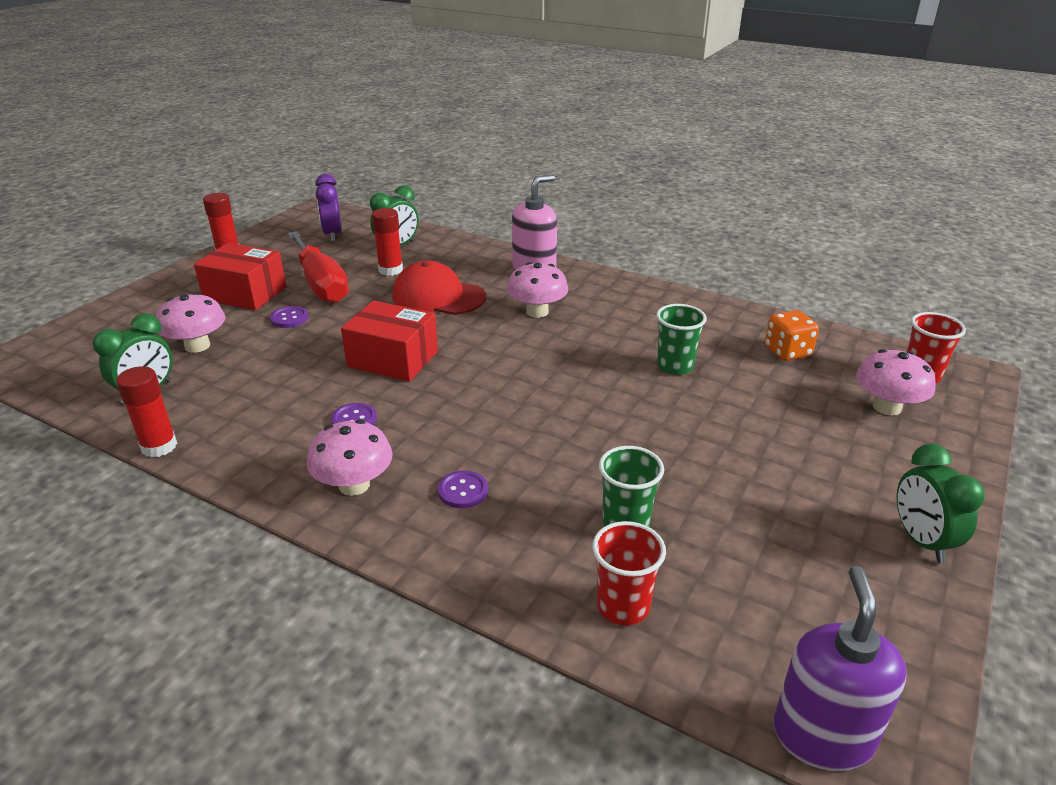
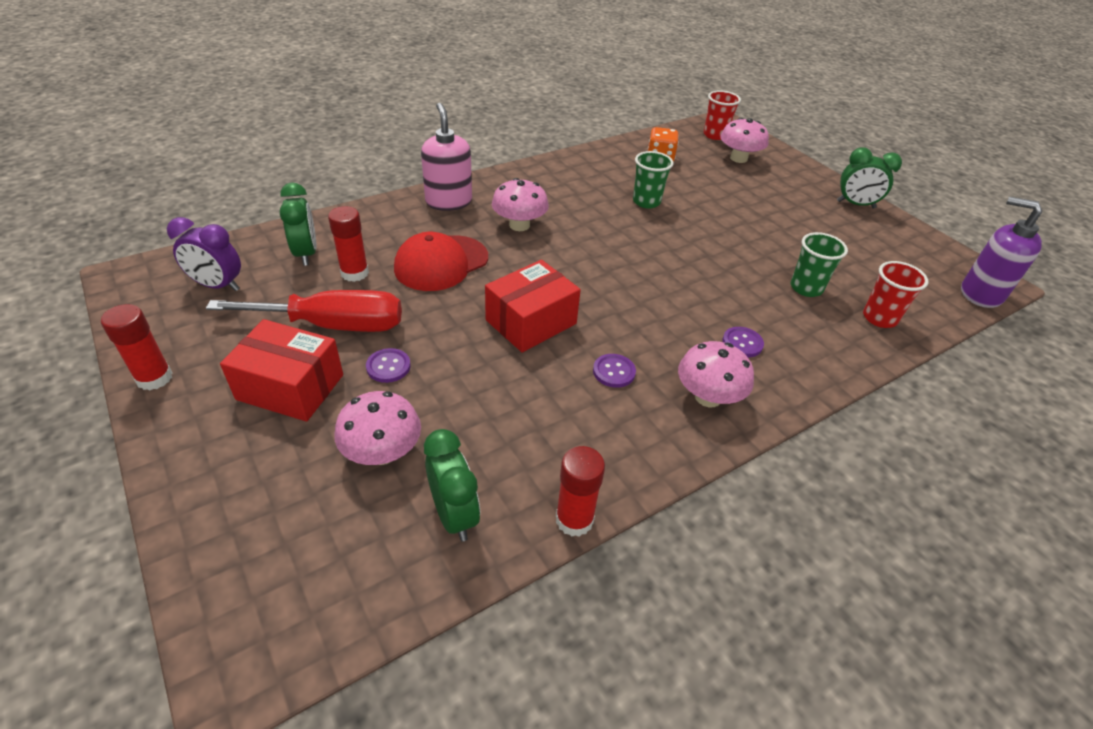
camera: 65 degrees left, 10 degrees up
(245, 293) = (290, 387): red box -> red box turned 60 degrees clockwise

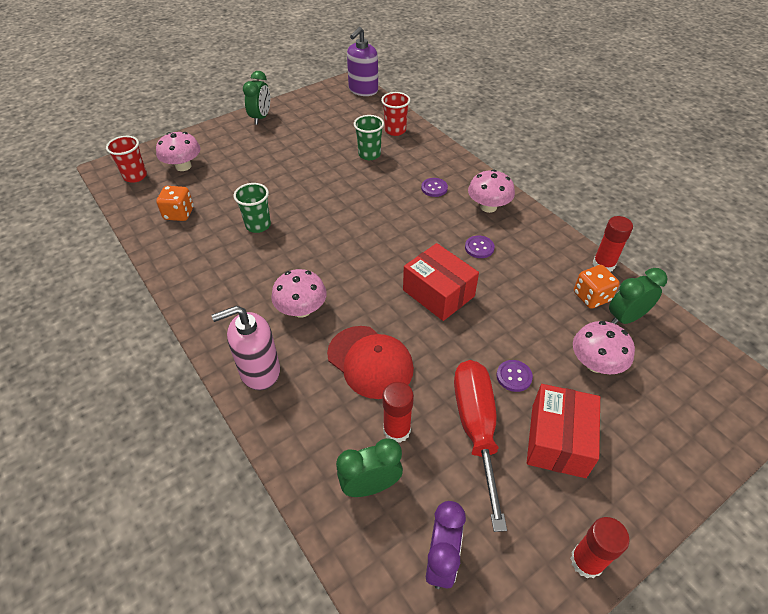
camera: 90 degrees left, 5 degrees up
(504, 481) = (591, 297): none -> orange dice

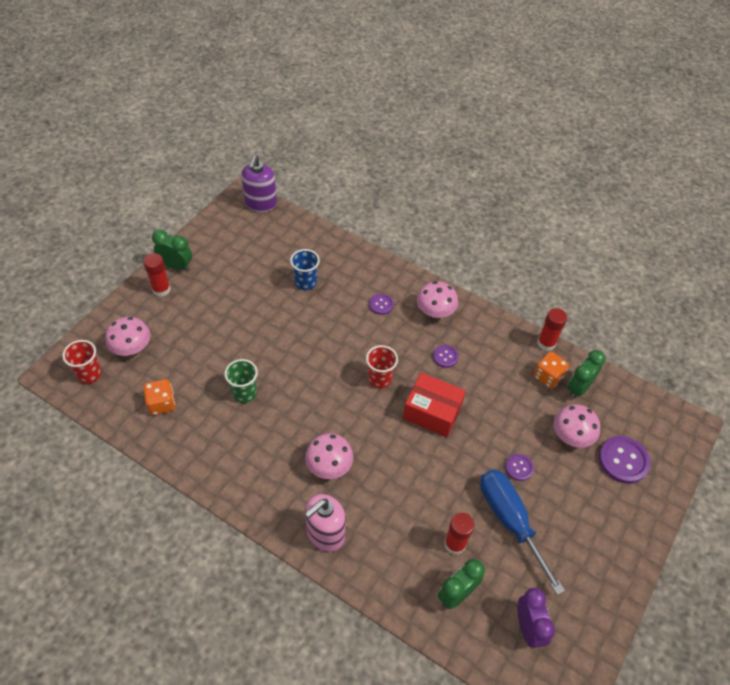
camera: 25 degrees left, 5 degrees up
(261, 118) = (176, 266): green clock -> green clock turned 60 degrees counterclockwise
(369, 154) = (305, 282): green cup -> blue cup
(370, 361) = (408, 494): red cap -> none
(395, 130) = (316, 247): red cup -> red cup (379, 379)
(476, 428) = (510, 520): red screwdriver -> blue screwdriver
(558, 440) = (568, 508): red box -> none
(586, 561) = (617, 590): red glue stick -> red glue stick (161, 289)
(655, 410) = (623, 460): none -> purple button

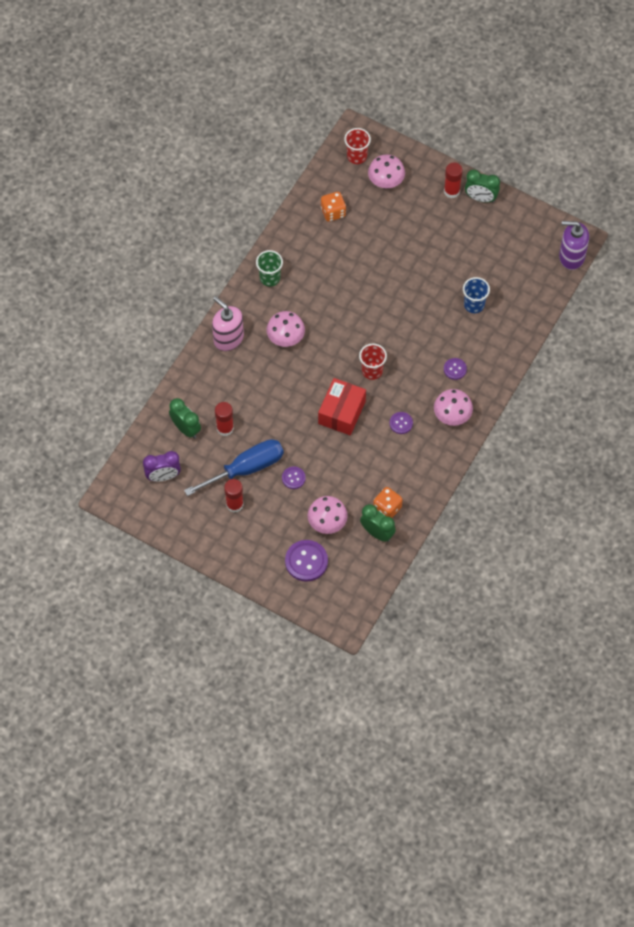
camera: 90 degrees right, 10 degrees up
(176, 266) = (480, 198): green clock -> green clock turned 90 degrees clockwise
(244, 393) = (348, 270): green cup -> green cup (270, 278)
(546, 343) = (425, 509): red glue stick -> red glue stick (234, 504)

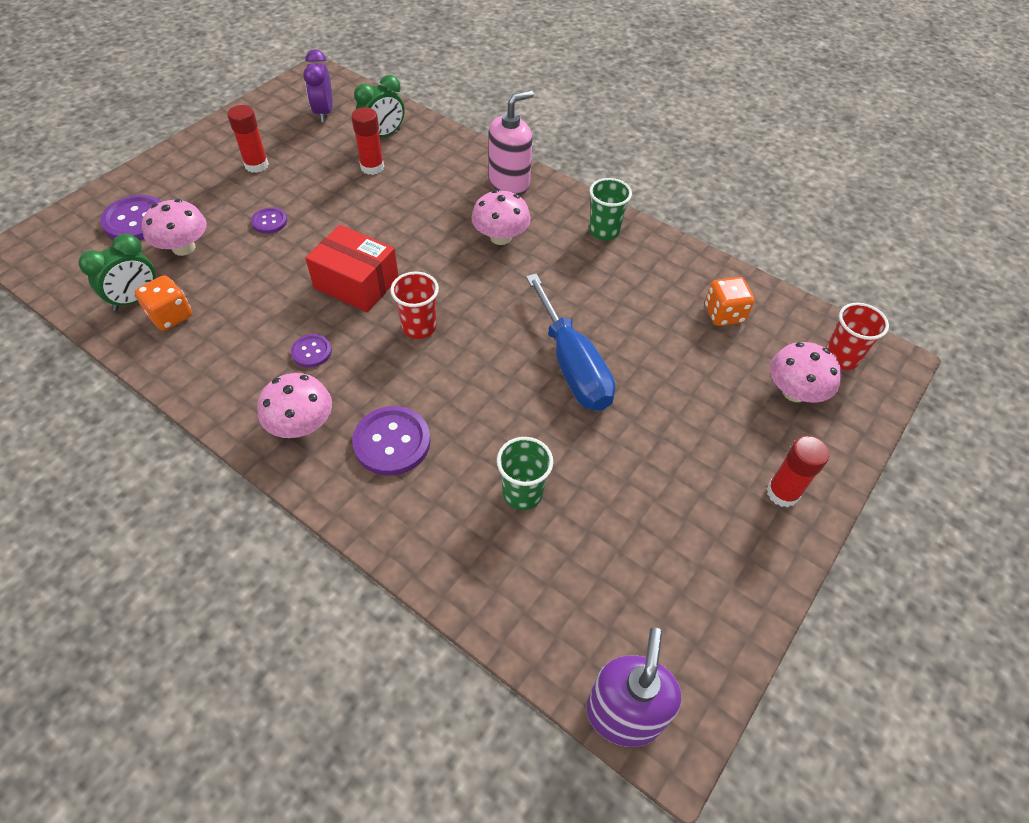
camera: 95 degrees right, 10 degrees down
(246, 468) = (304, 180): blue screwdriver -> blue screwdriver (572, 366)
(455, 369) = (392, 442): purple button -> purple button, size x1.78
(474, 305) = (522, 493): blue cup -> green cup
(480, 198) = (770, 543): green clock -> none

